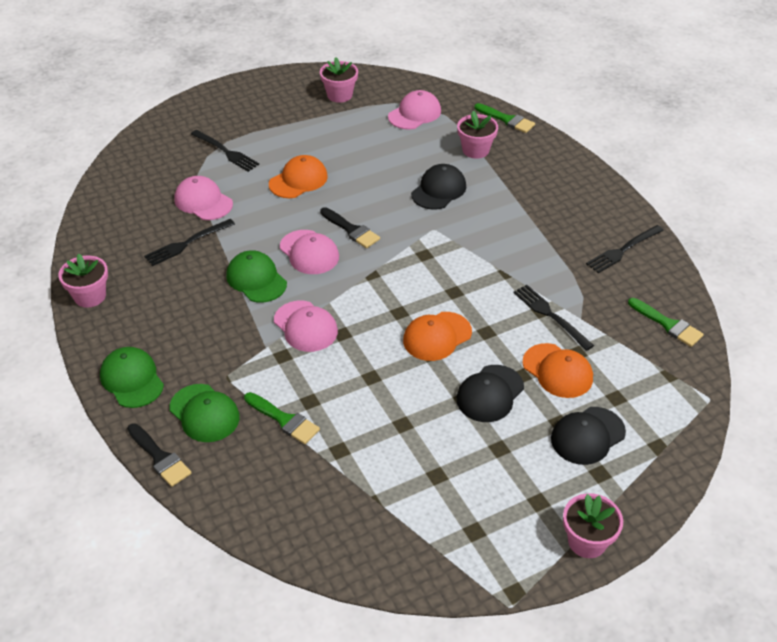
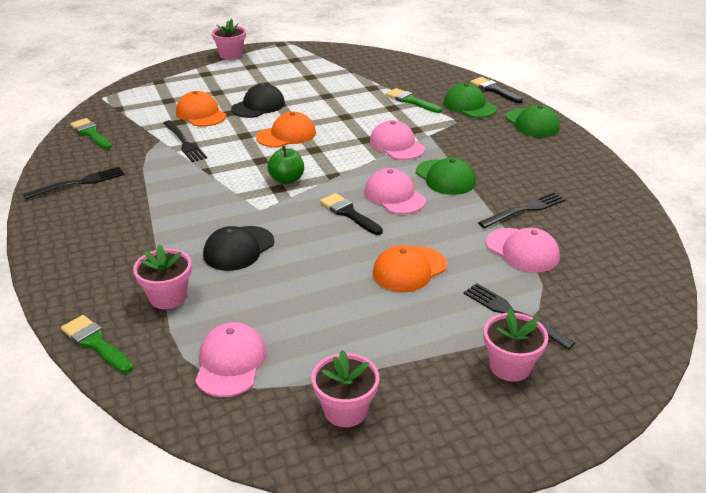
camera: 175 degrees left, 10 degrees down
(90, 296) = (600, 173): pink flower pot -> pink flower pot (510, 366)
(414, 114) = (230, 363): pink cap -> pink cap turned 135 degrees clockwise
(418, 267) = (286, 179): none -> green apple
(587, 436) = (202, 87): black cap -> none

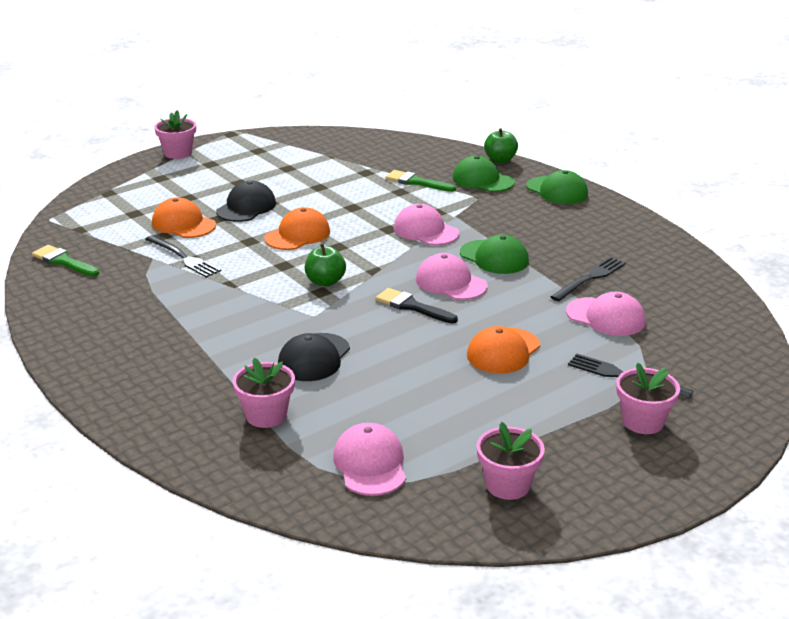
camera: 15 degrees left, 5 degrees down
(79, 183) = (87, 316): black fork -> none
(95, 343) = (215, 470): green brush -> none
(494, 90) = (500, 160): black brush -> green apple

